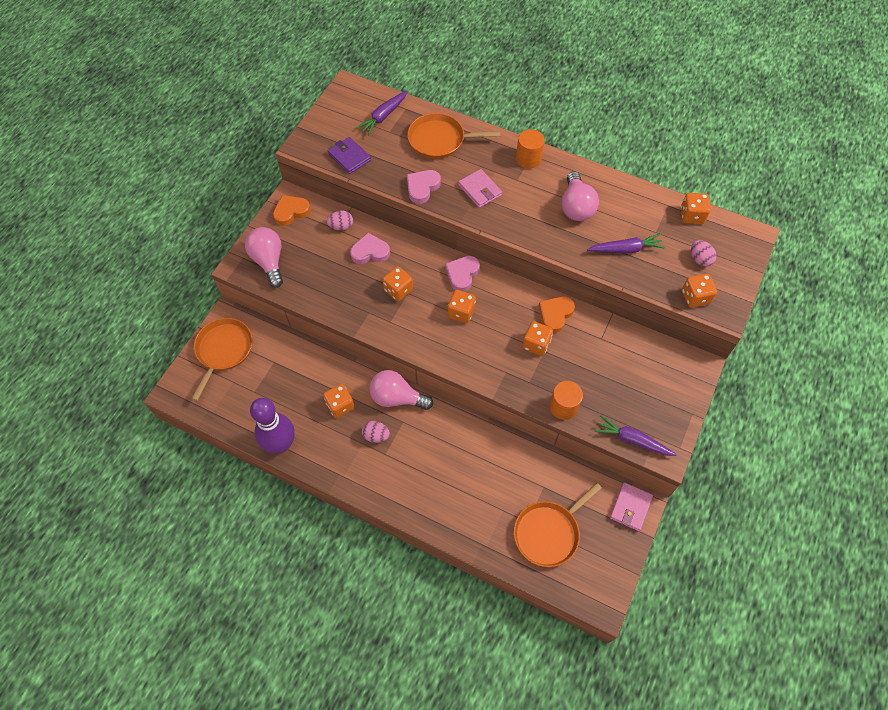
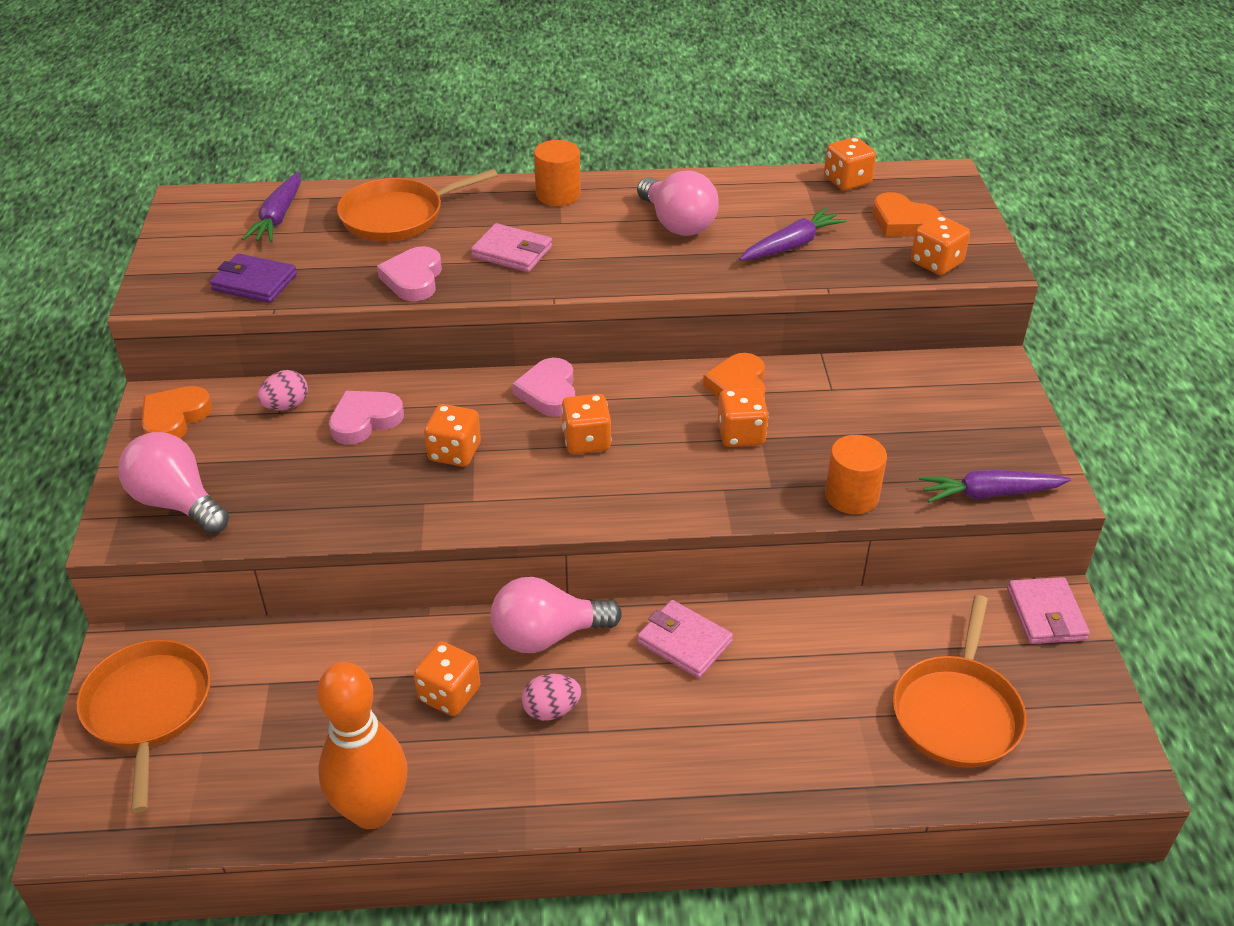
camera: 30 degrees left, 20 degrees down
(281, 444) = (372, 811): purple bowling pin -> orange bowling pin
(453, 432) = (684, 642): none -> pink wallet
(700, 259) = (902, 221): pink egg -> orange heart

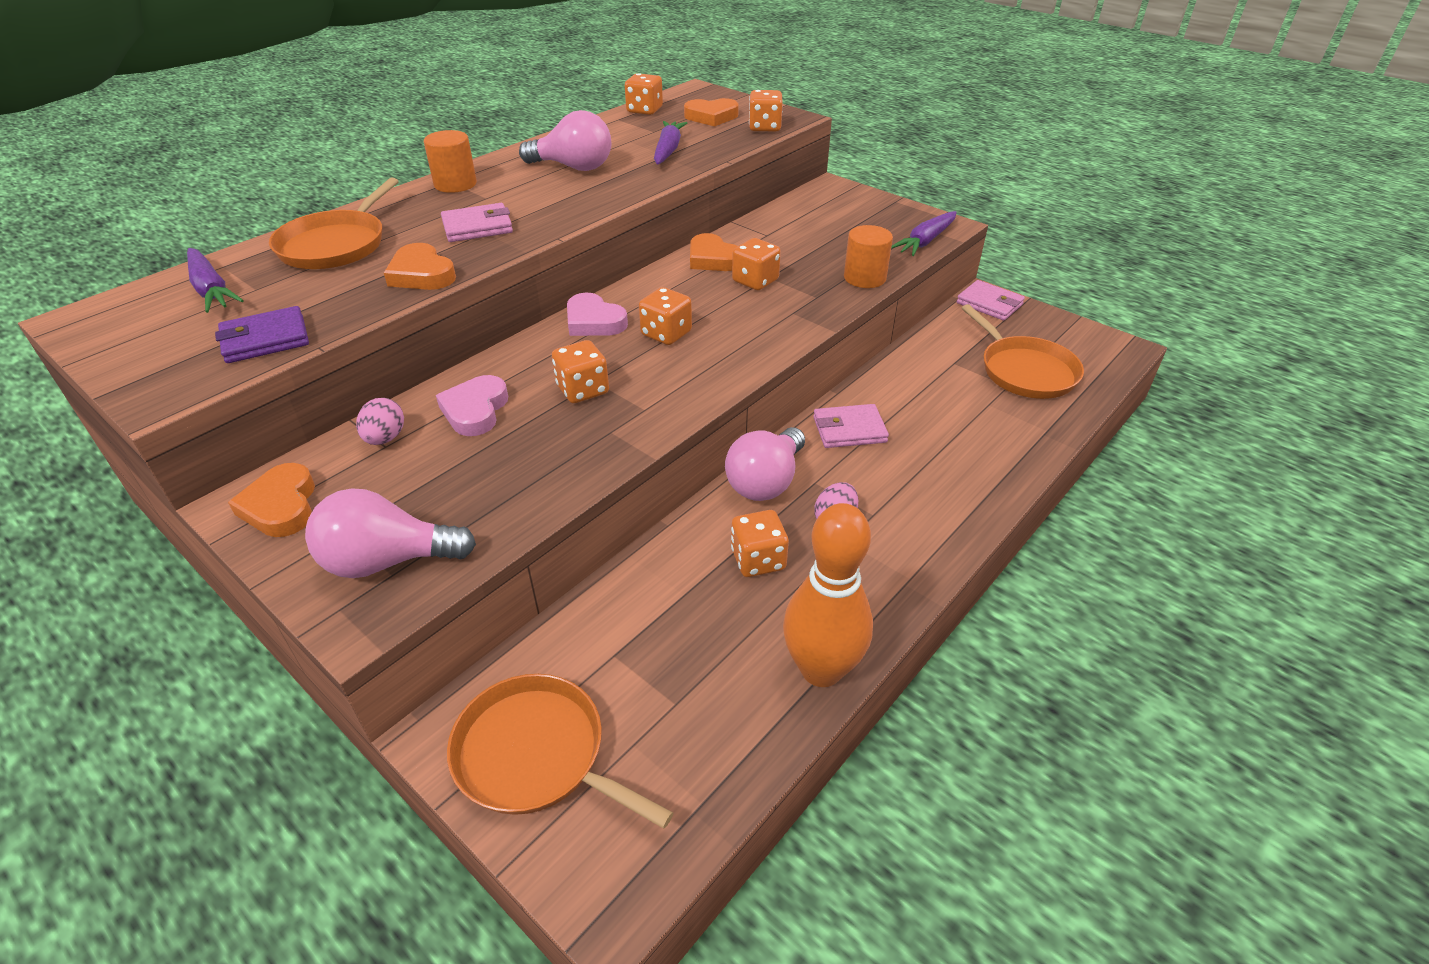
camera: 45 degrees left, 0 degrees up
(413, 279) = (421, 274): pink heart -> orange heart

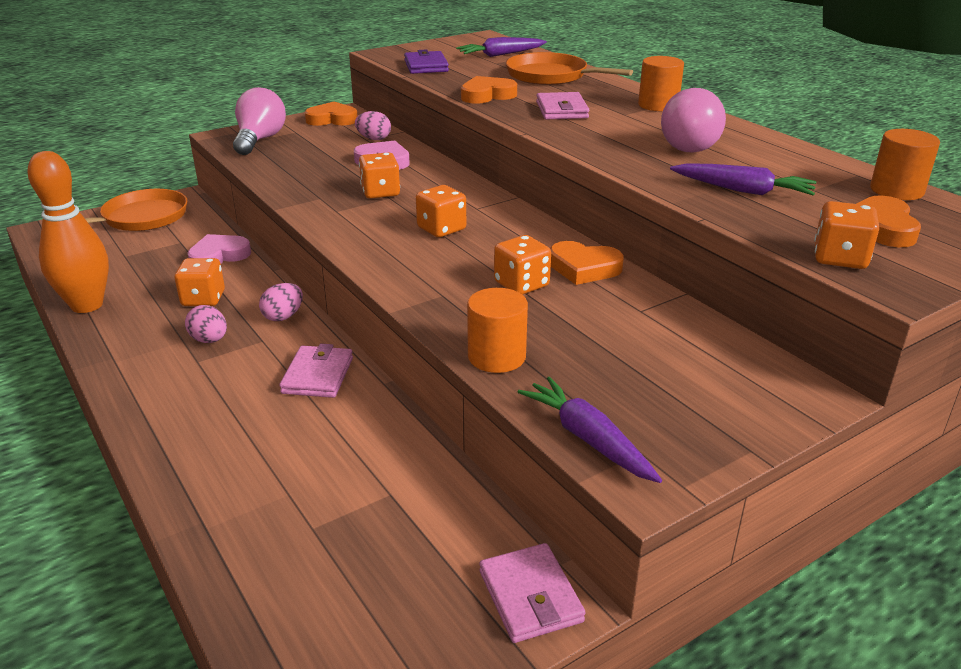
camera: 105 degrees right, 10 degrees down
(594, 321) = (481, 202): pink heart -> pink heart (219, 256)
(644, 110) = (896, 190): orange dice -> orange cylinder
(713, 259) = (584, 268): orange heart -> orange heart turned 135 degrees counterclockwise
(766, 482) = (283, 316): pink light bulb -> pink egg
(989, 304) = (530, 596): pink wallet -> pink wallet turned 75 degrees counterclockwise
(1024, 371) = (332, 560): orange pan -> none

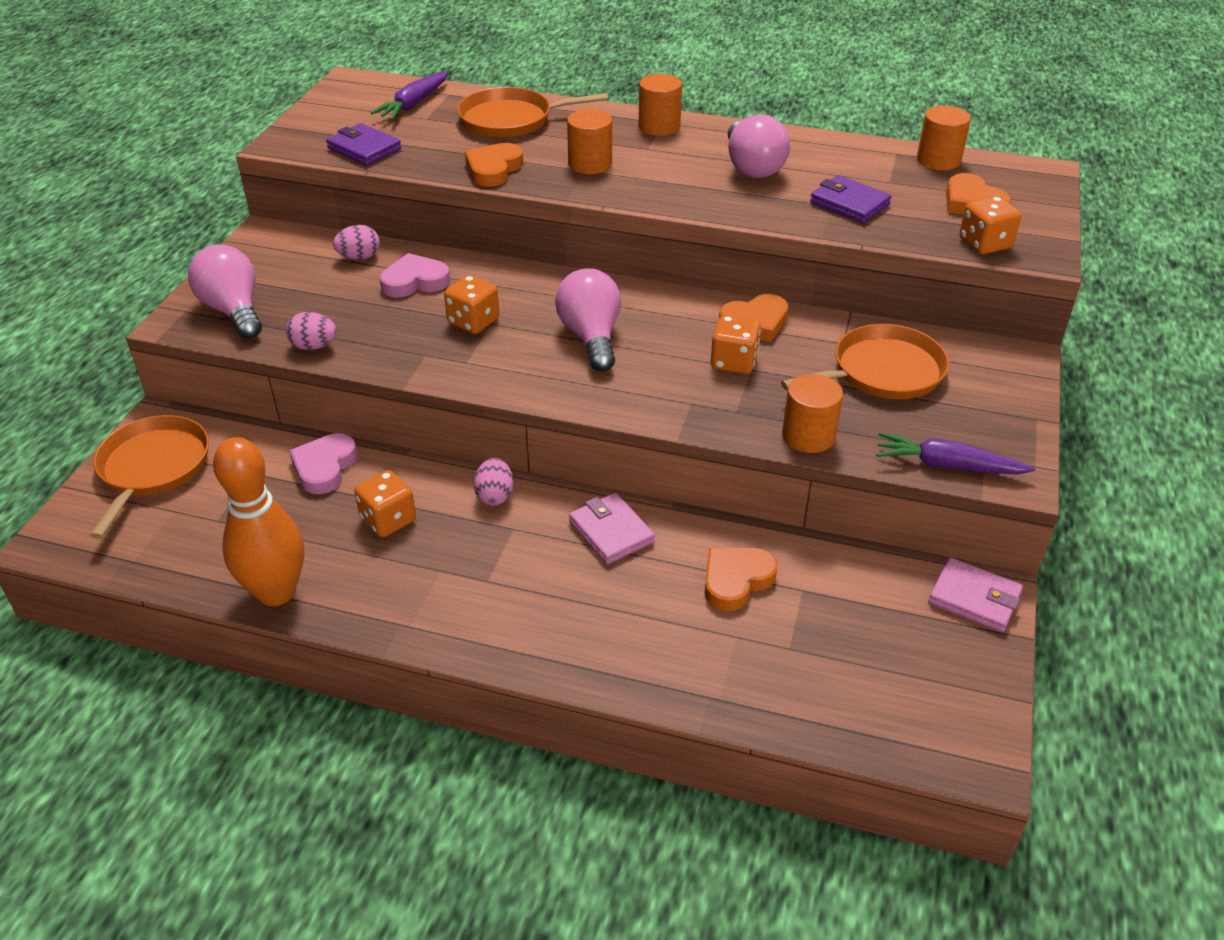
camera: 40 degrees left, 10 degrees up
(209, 340) = (465, 555): pink egg -> pink egg (314, 346)
(332, 119) = (268, 248): orange heart -> orange heart (736, 580)
(441, 229) = (591, 337): orange dice -> pink light bulb
(561, 110) = (590, 164): pink wallet -> orange cylinder
(643, 344) = (882, 372): none -> orange pan
(742, 190) = (849, 203): purple carrot -> purple wallet

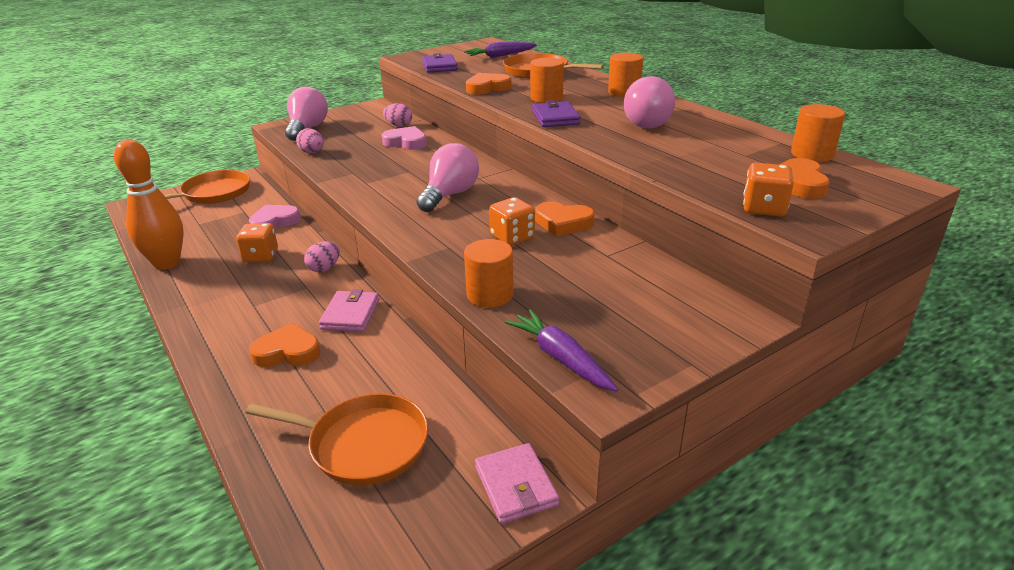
camera: 40 degrees right, 10 degrees down
(473, 321) = (402, 167): orange dice -> none
(736, 580) = (374, 378): orange heart -> orange heart (287, 352)
(849, 203) = (688, 157): purple wallet -> purple wallet (555, 118)
(882, 372) = (608, 282): orange pan -> orange pan (363, 444)

